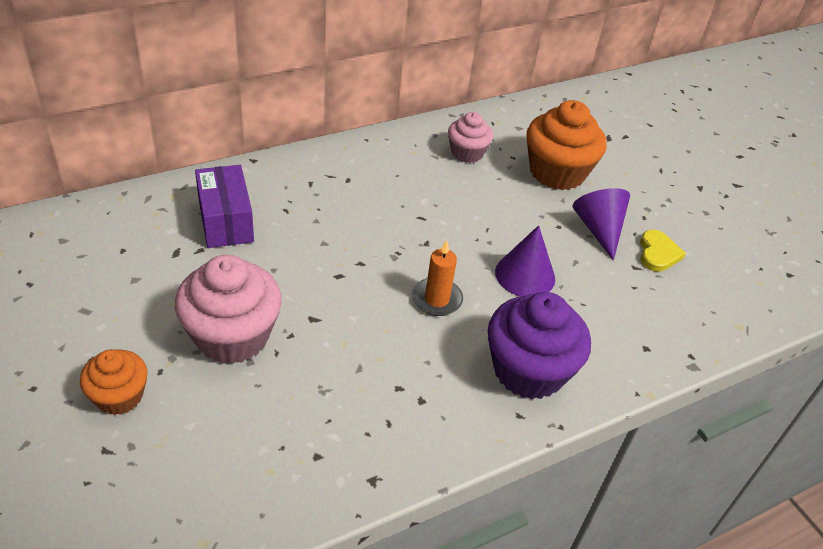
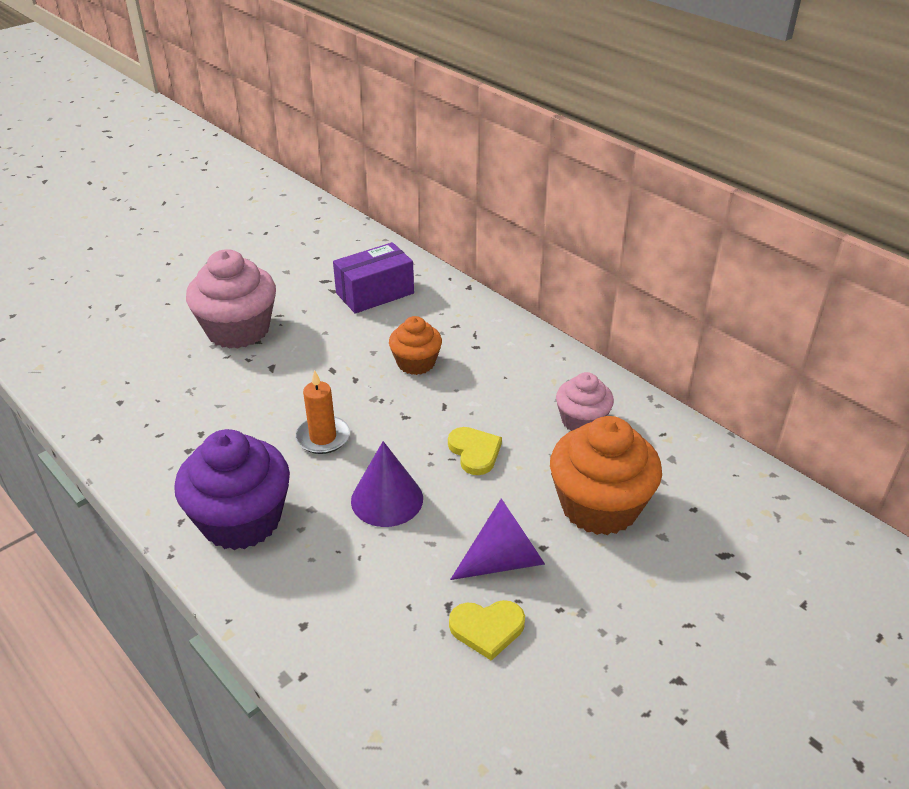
camera: 80 degrees right, 5 degrees down
(119, 396) = (165, 297): orange cupcake -> orange cupcake (416, 363)
(484, 215) = (474, 452): none -> yellow heart

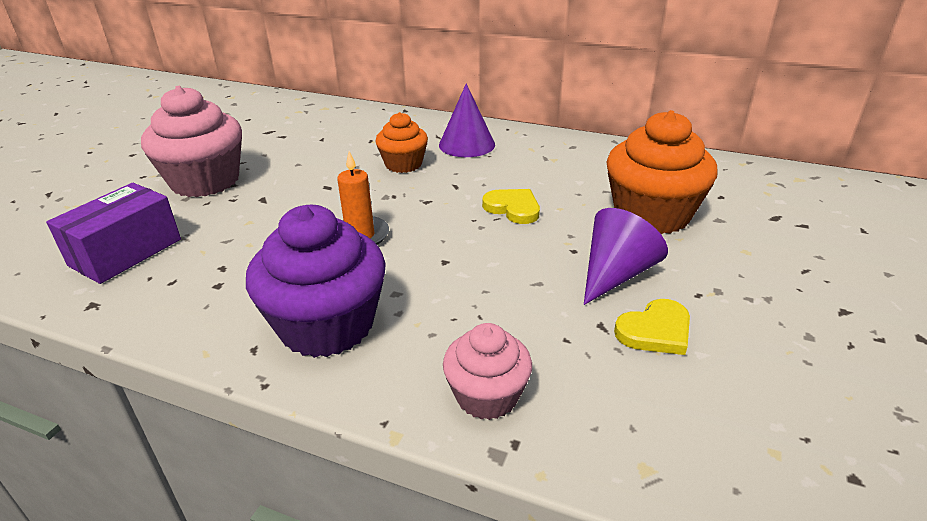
camera: 25 degrees left, 5 degrees down
(375, 293) = (324, 130): purple box -> purple box (126, 252)
(387, 499) = (465, 263): purple cone -> purple cone (466, 144)
(582, 421) = (579, 166): pink cupcake -> pink cupcake (487, 396)

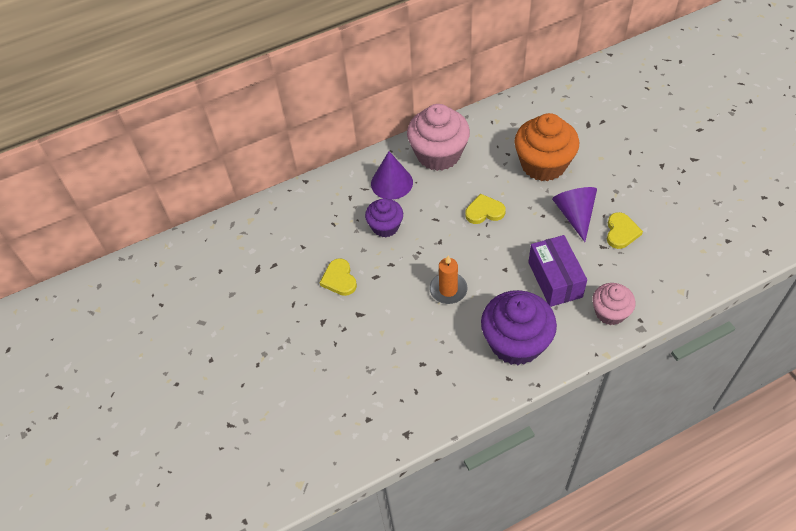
camera: 45 degrees left, 20 degrees up
(126, 252) = (362, 403): purple box -> purple box (555, 279)
(205, 181) = (303, 333): pink cupcake -> pink cupcake (438, 154)
(300, 170) = (339, 279): none -> yellow heart
(403, 164) = (385, 226): orange cupcake -> purple cupcake

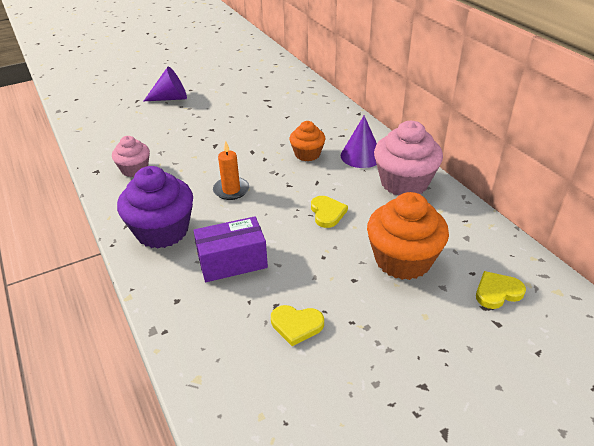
camera: 85 degrees right, 15 degrees down
(339, 279) = (251, 134): yellow heart -> yellow heart (497, 292)
(385, 226) = (307, 154): purple cupcake -> orange cupcake
(575, 215) = (324, 283): purple cone -> purple cone (171, 98)
(610, 312) = (180, 304): pink cupcake -> pink cupcake (134, 169)

